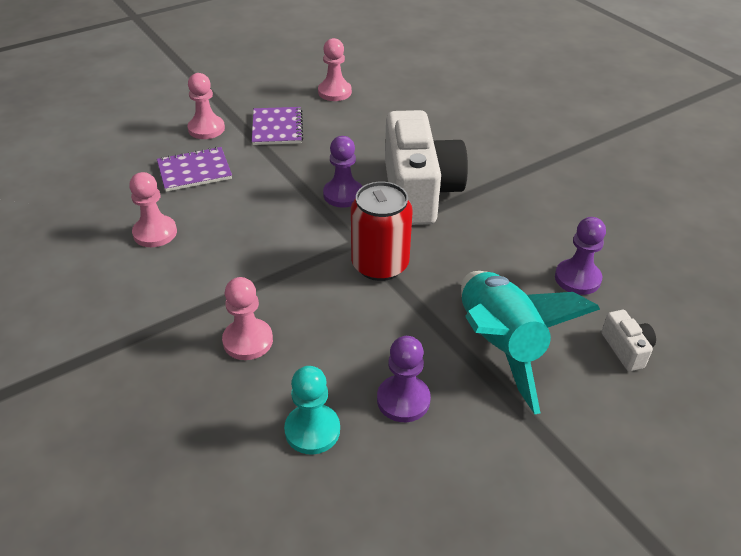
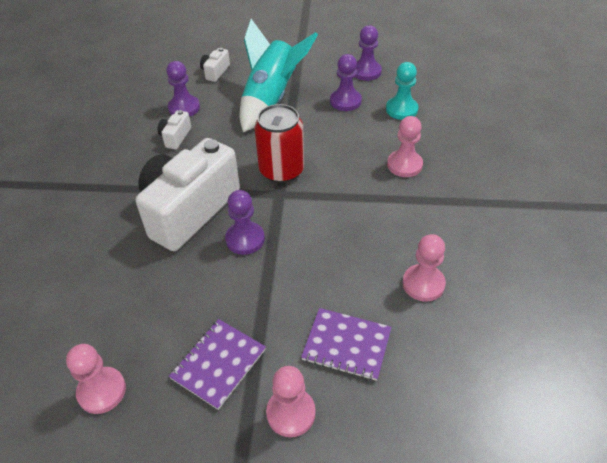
camera: 140 degrees left, 5 degrees up
(429, 483) = (366, 72): none -> purple pawn
(531, 243) = (175, 137): none -> white camera

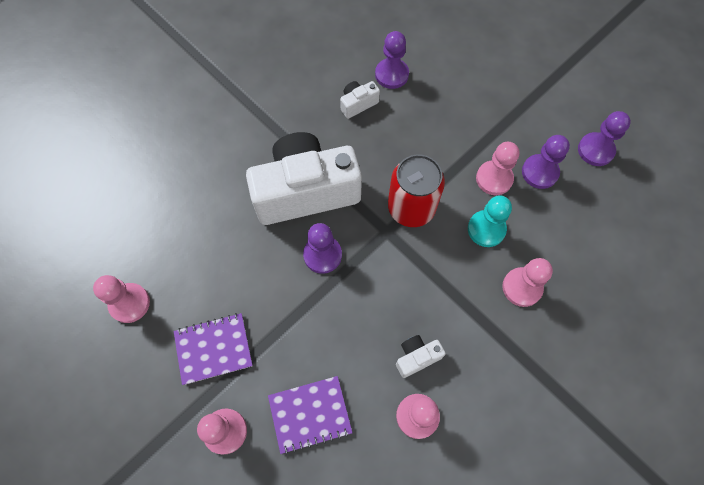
camera: 40 degrees right, 20 degrees up
(215, 72) = (453, 49): white camera -> white camera (416, 357)
(271, 99) = (474, 120): turquoise rocket -> none
(320, 121) = (494, 179): none -> pink pawn
(346, 345) = (310, 414): purple notebook -> purple notebook turned 75 degrees counterclockwise
(401, 109) = (583, 223): turquoise pawn -> turquoise pawn (486, 229)

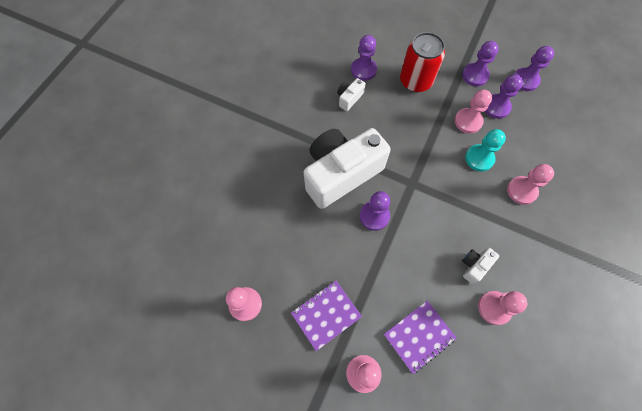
camera: 20 degrees left, 0 degrees up
(411, 208) = (421, 161): red can -> red can (415, 81)
(531, 124) = (475, 75): none -> purple pawn

